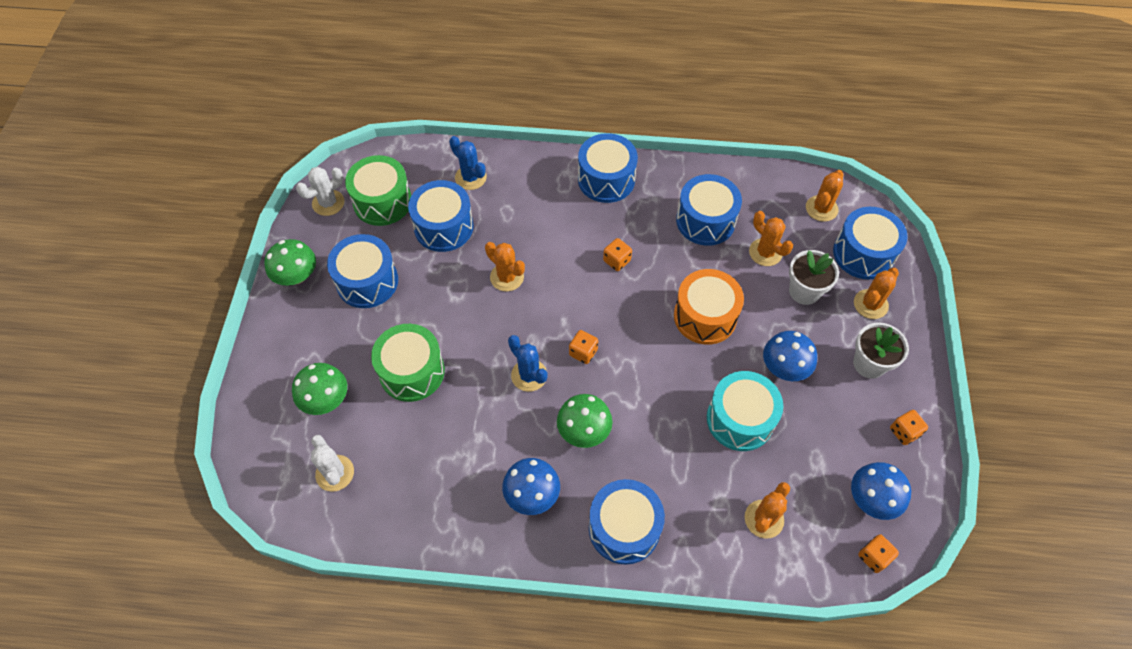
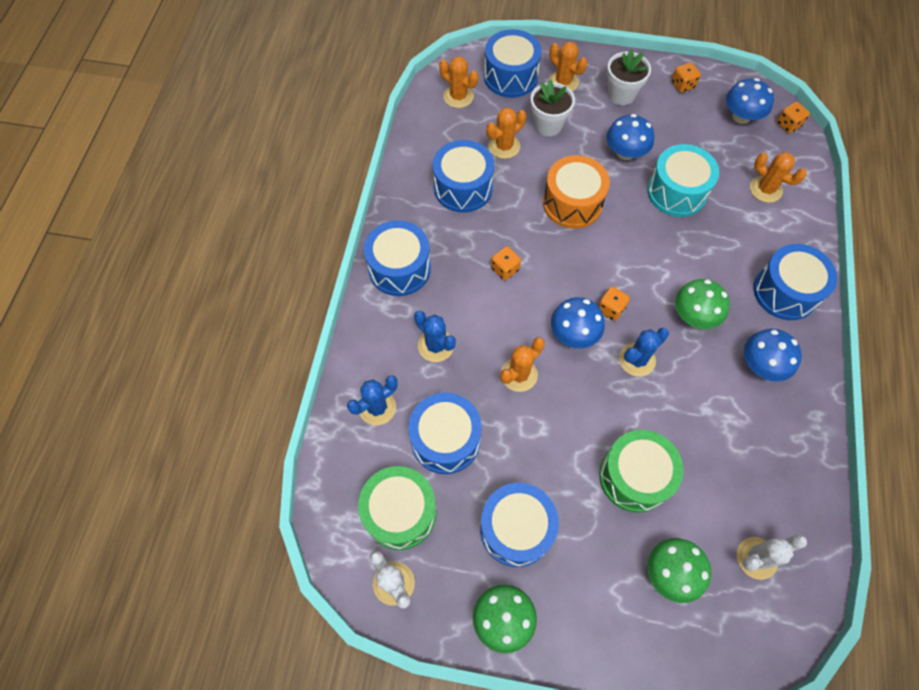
camera: 85 degrees left, 5 degrees up
(531, 213) = (435, 346): none -> blue cactus
(552, 320) = (574, 333): none -> blue mushroom

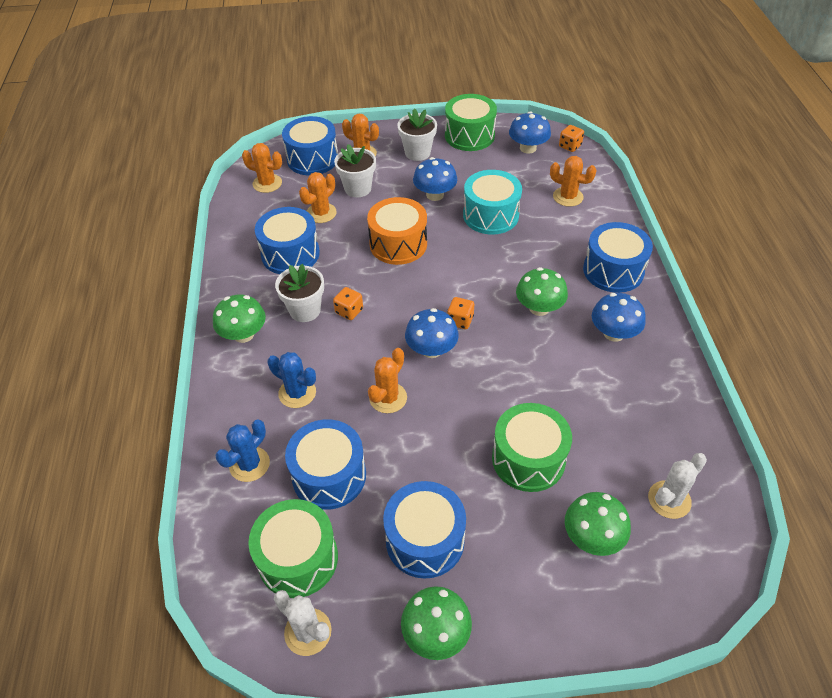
camera: 15 degrees left, 15 degrees down
(399, 268) = (243, 334): blue drum -> green mushroom
(463, 257) = (305, 310): none -> white flower pot
(637, 360) = (498, 357): blue cactus -> none
(682, 85) = (469, 135): orange dice -> green drum

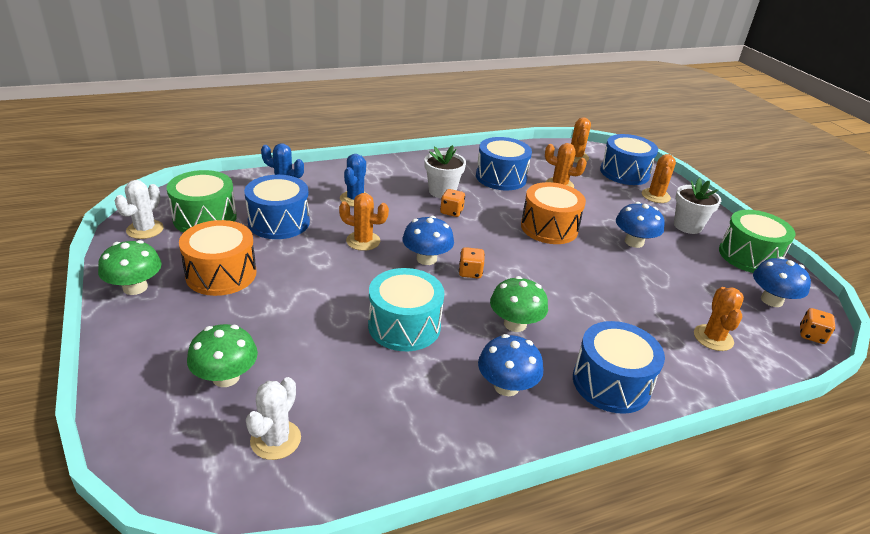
camera: 70 degrees right, 15 degrees down
(243, 334) = (404, 170): green mushroom -> none
(358, 188) = (606, 199): white flower pot -> none
(425, 540) = (221, 274): blue drum -> orange drum
(490, 215) = (633, 280): turquoise drum -> turquoise drum (404, 326)
(528, 459) = (313, 328): green drum -> none
(669, 500) = (275, 440): white cactus -> white cactus turned 75 degrees clockwise

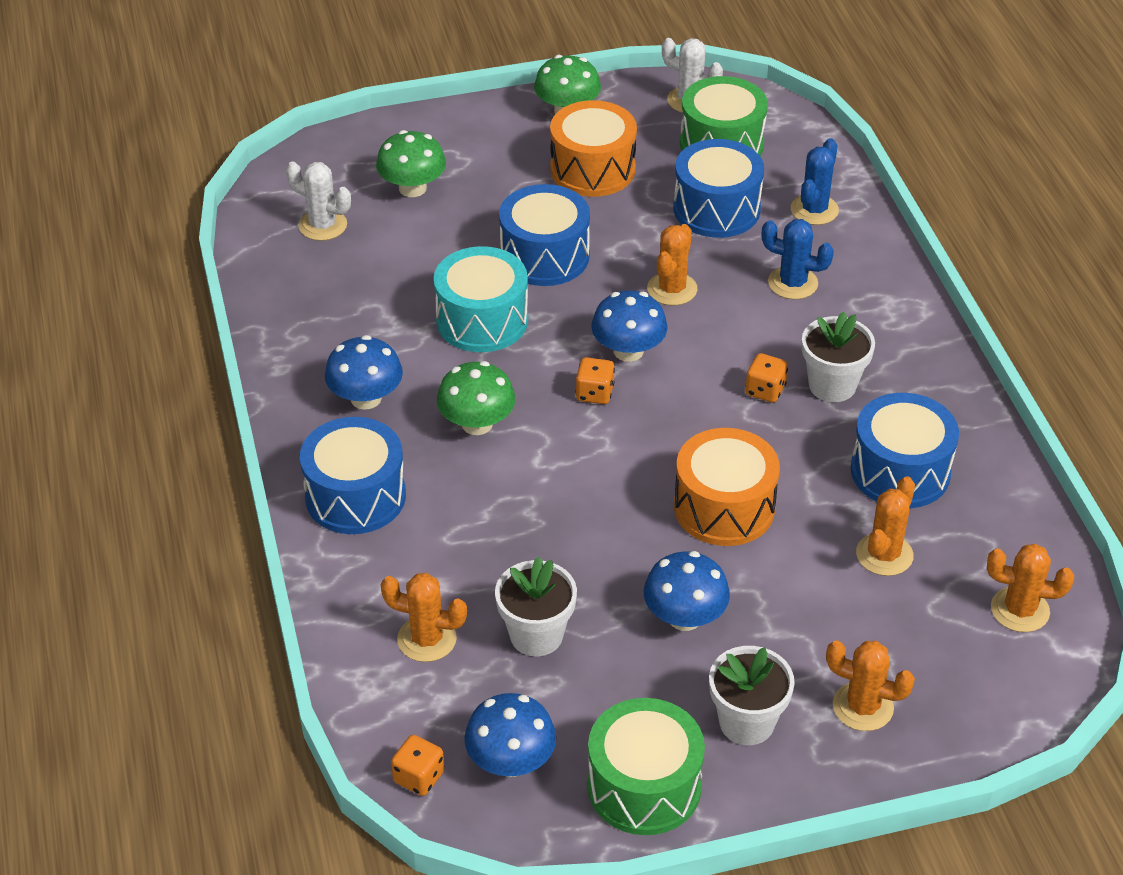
camera: 100 degrees right, 10 degrees up
(624, 173) = (961, 681): blue drum -> blue drum (544, 256)
(680, 293) = (536, 635): none -> white flower pot

